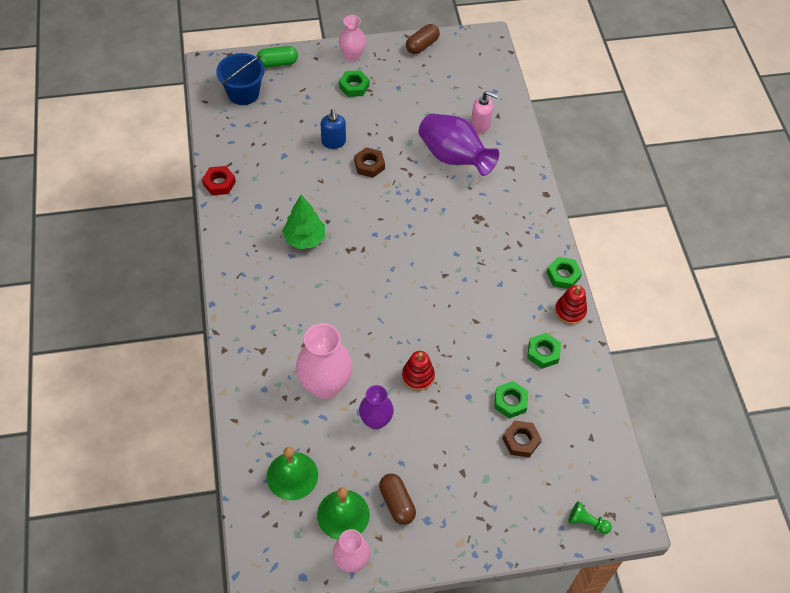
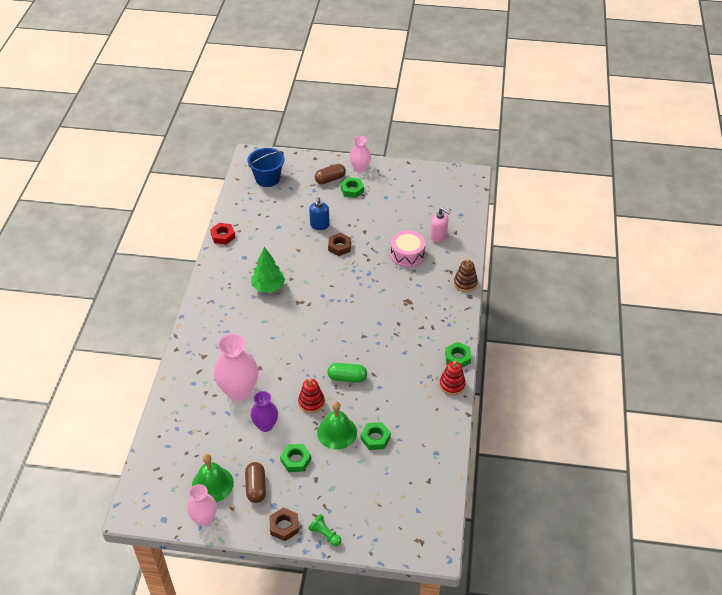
camera: 20 degrees right, 10 degrees down
(277, 63) = (301, 163): green capsule -> green capsule (347, 378)
(292, 475) = (187, 447): green bell -> green bell (337, 432)
(422, 45) = (417, 171): brown capsule -> brown capsule (330, 179)
(454, 158) = (407, 255): purple vase -> pink drum
(521, 441) = (371, 468): brown nut -> brown nut (284, 526)
(534, 179) = (465, 283): none -> brown stacking toy
(543, 353) = (417, 410): green nut -> green nut (295, 460)
(587, 522) = (398, 541): green pawn -> green pawn (325, 534)

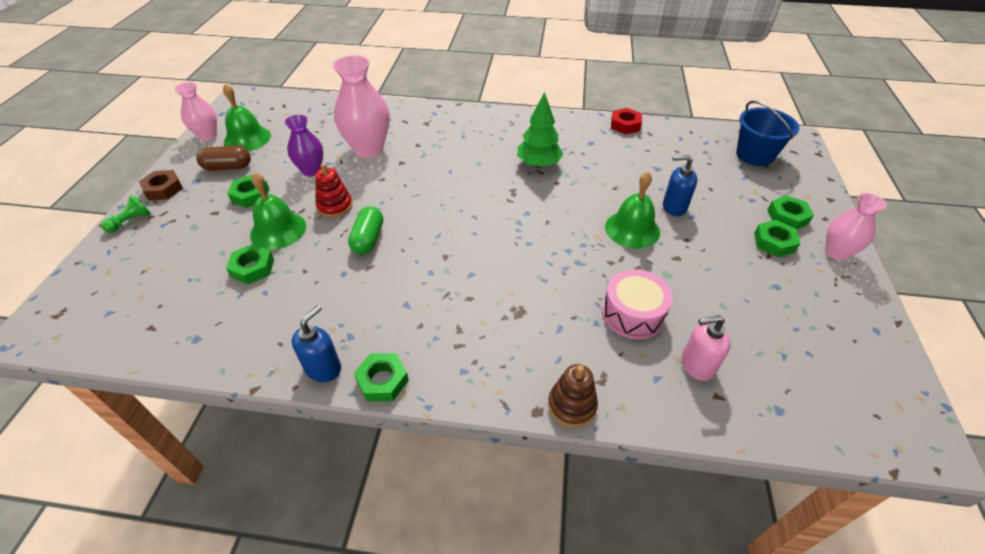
camera: 90 degrees right, 0 degrees up
(330, 179) = (787, 217): brown capsule -> green nut
(339, 247) = (632, 229): brown nut -> green bell
(438, 236) = (697, 365): pink soap dispenser -> pink soap dispenser turned 45 degrees clockwise
(452, 385) = (323, 368): red stacking toy -> blue soap dispenser

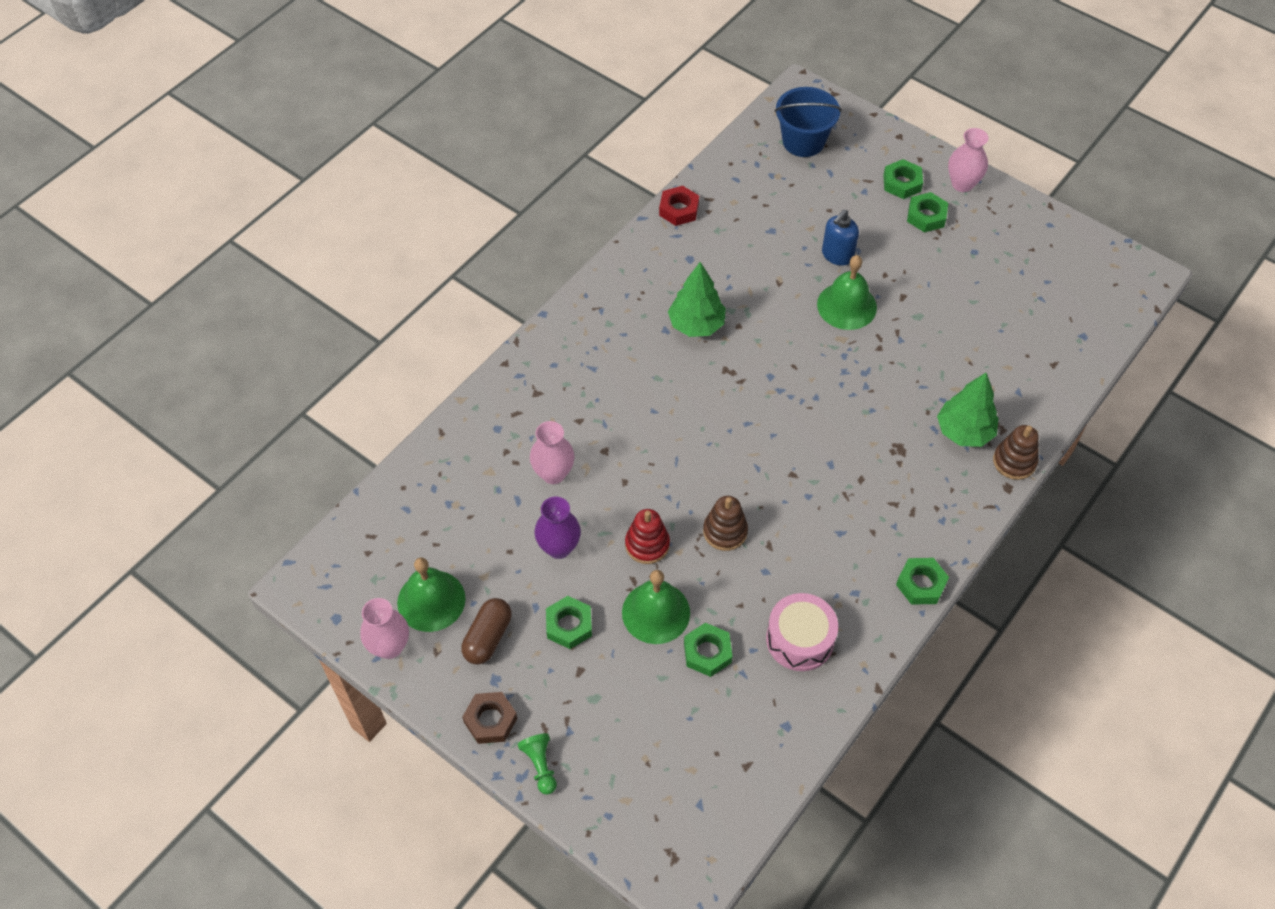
camera: 60 degrees left, 10 degrees up
(323, 368) = (883, 625): blue soap dispenser -> none
(368, 149) = (553, 473): pink vase -> pink vase, size x0.61
(368, 239) = (725, 531): green capsule -> brown stacking toy
(574, 351) = (964, 431): none -> green tree
(632, 314) = (948, 368): pink drum -> pink drum (800, 639)
(697, 365) = (1020, 358): pink soap dispenser -> none

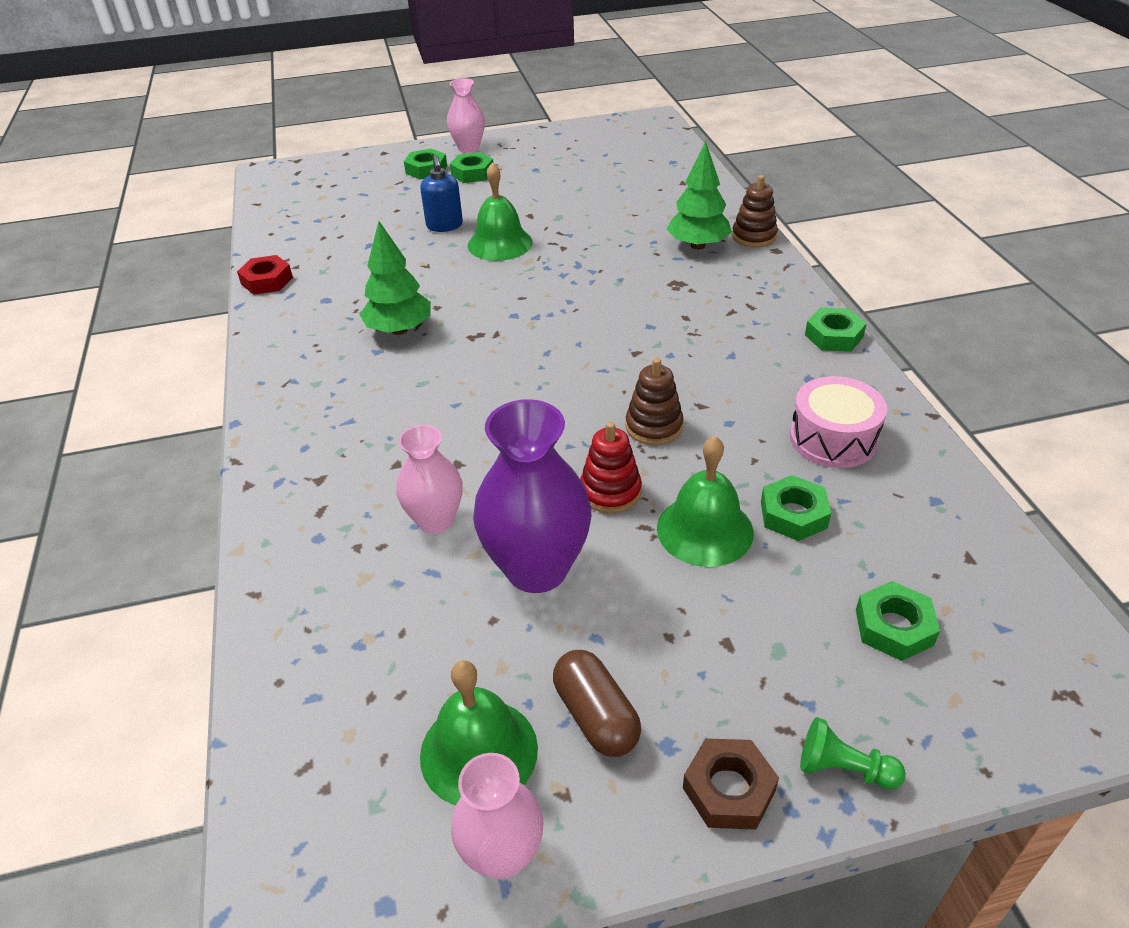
camera: 50 degrees left, 15 degrees down
(559, 547) = (537, 569): purple vase -> purple vase, size x1.64
(569, 625) = (653, 618): green nut -> green nut (894, 627)
(803, 141) = (313, 192): blue bucket -> none

